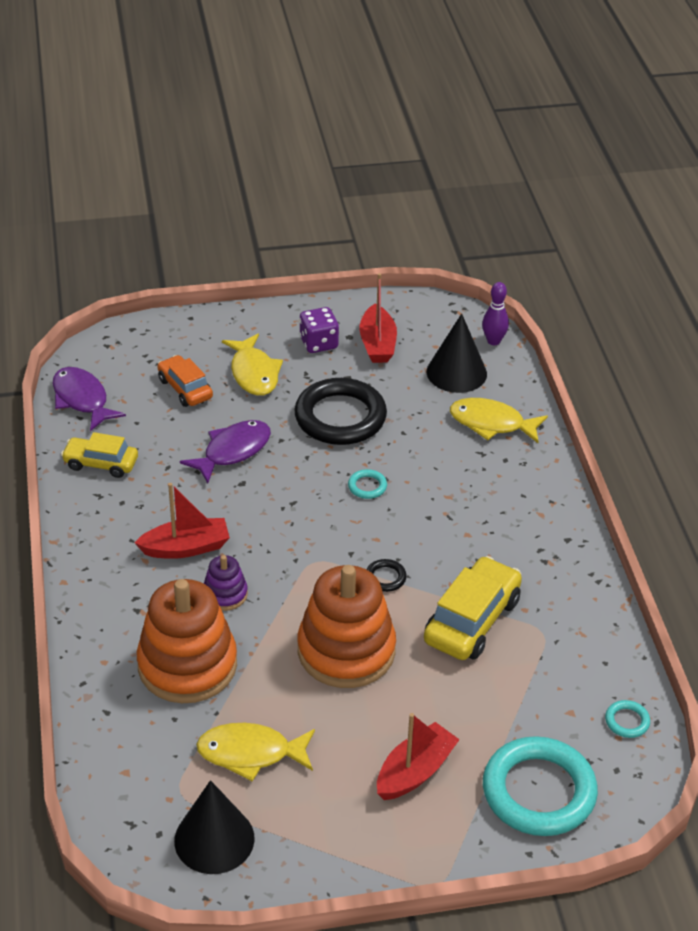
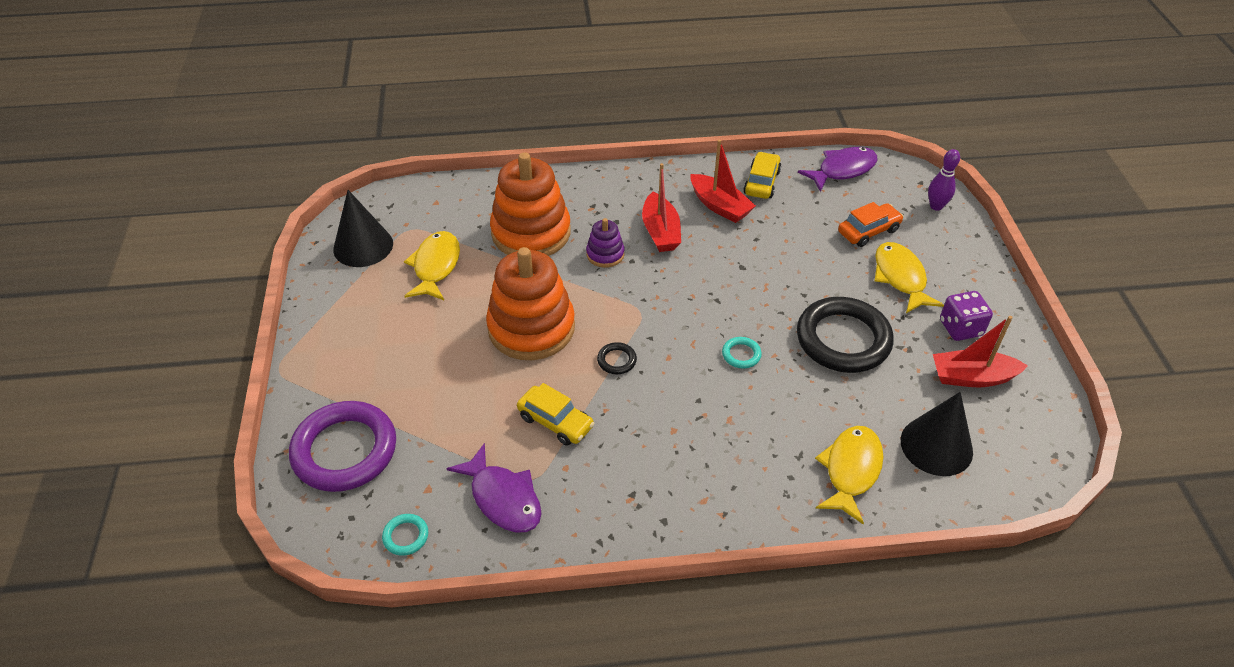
camera: 95 degrees right, 5 degrees up
(233, 451) = (784, 261): purple fish -> purple fish (503, 498)
(254, 373) = (900, 278): yellow fish -> yellow fish turned 90 degrees clockwise
(415, 771) = (391, 365): red boat -> red boat (719, 206)
(472, 620) = (555, 422): yellow car -> yellow car, size x0.63
(493, 341) = (1006, 490): purple bowling pin -> purple bowling pin (936, 206)
(538, 791) = (345, 450): turquoise ring -> purple ring

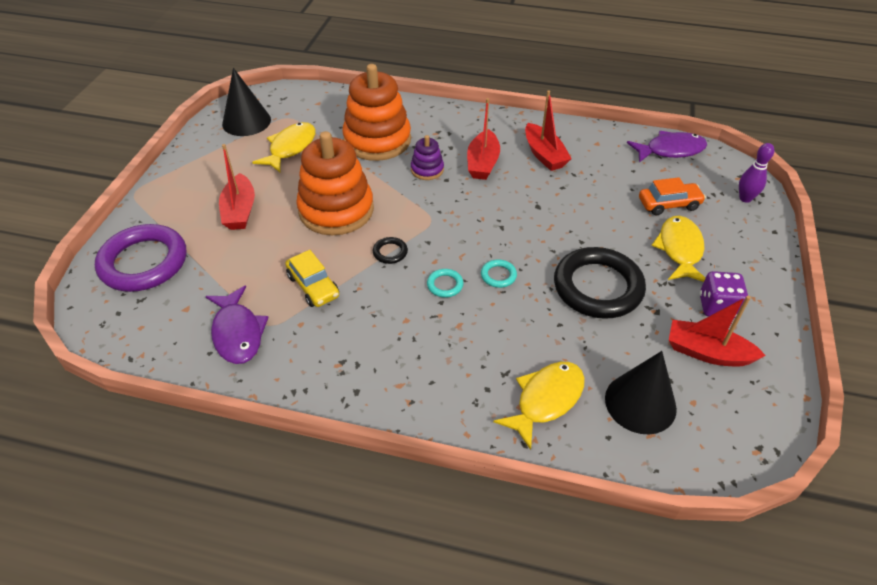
camera: 20 degrees right, 0 degrees up
(406, 536) = (148, 339): turquoise ring -> turquoise ring (445, 285)
(421, 358) = (240, 211): none -> red boat
(761, 182) = (591, 145): yellow car -> none

